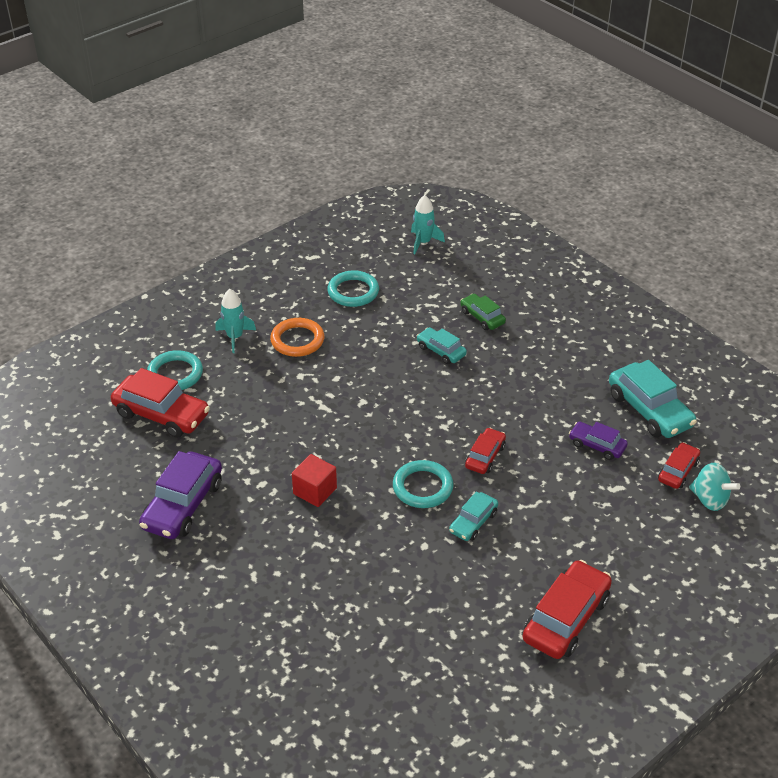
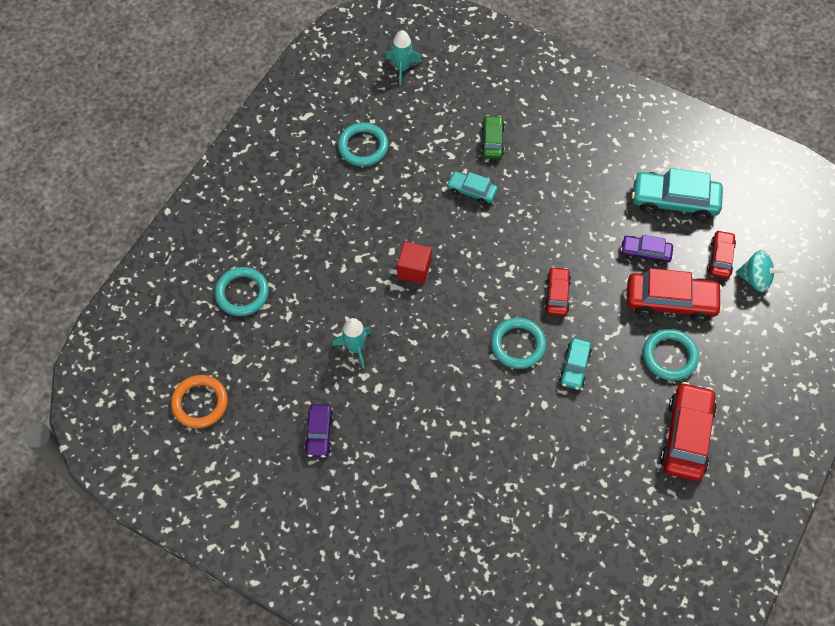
camera: 20 degrees left, 20 degrees up
(161, 414) = (252, 342): red car -> red car (670, 301)
(183, 505) = (319, 433): purple car -> purple car, size x0.56
(235, 337) = (277, 233): turquoise rocket -> turquoise rocket (355, 348)
(297, 340) = (337, 219): orange ring -> orange ring (200, 403)
(315, 491) = (428, 380): red cube -> red cube (414, 269)
(482, 317) = (492, 141): green car -> green car turned 60 degrees clockwise
(581, 541) = (669, 356): none -> turquoise ring
(649, 410) = (674, 201): turquoise car -> turquoise car turned 150 degrees clockwise

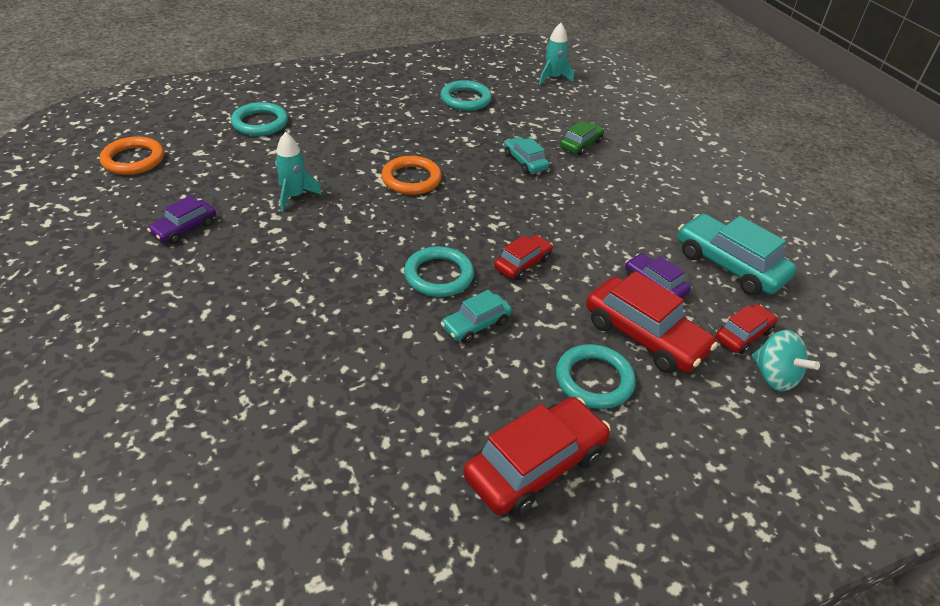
camera: 35 degrees right, 20 degrees down
(414, 269) = (411, 179): red cube -> orange ring

